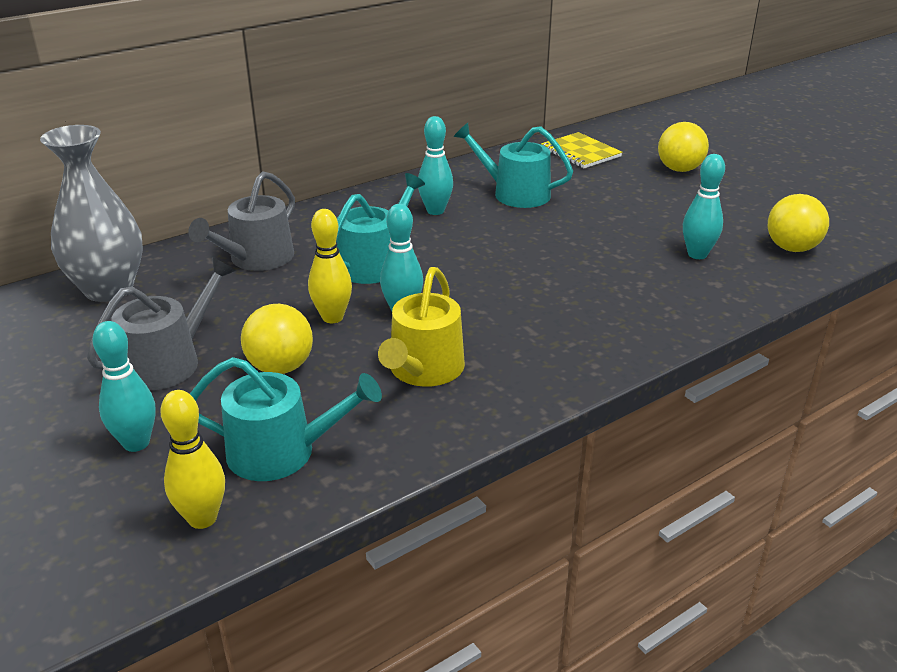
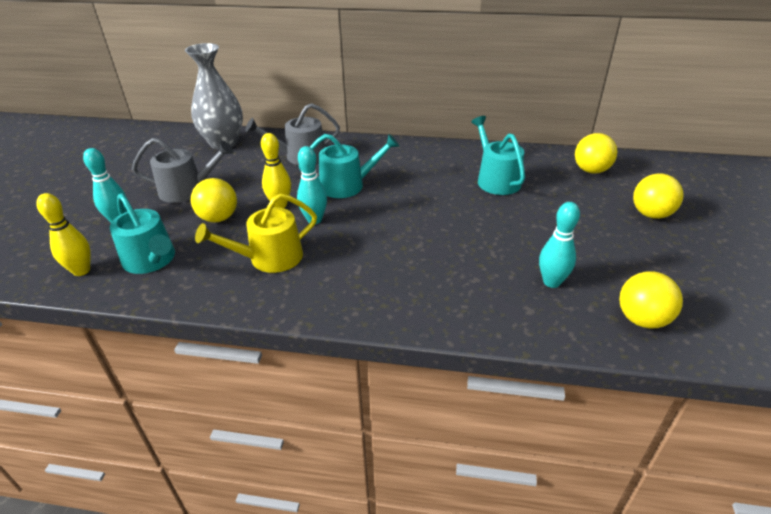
camera: 45 degrees right, 5 degrees up
(435, 211) = (429, 170): turquoise bowling pin -> none
(580, 152) = (591, 170): yellow notebook -> yellow ball

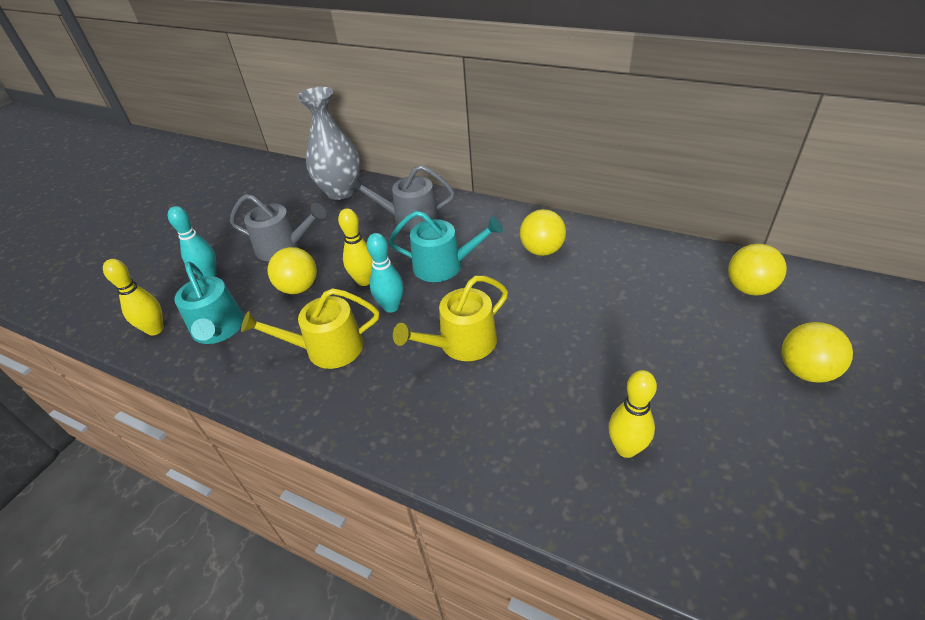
camera: 20 degrees right, 5 degrees up
(389, 236) = (461, 344): none -> yellow watering can
(496, 179) = (618, 283): turquoise watering can -> none
(551, 282) = (626, 448): turquoise bowling pin -> yellow bowling pin
(642, 319) = (722, 533): yellow ball -> yellow ball (542, 250)

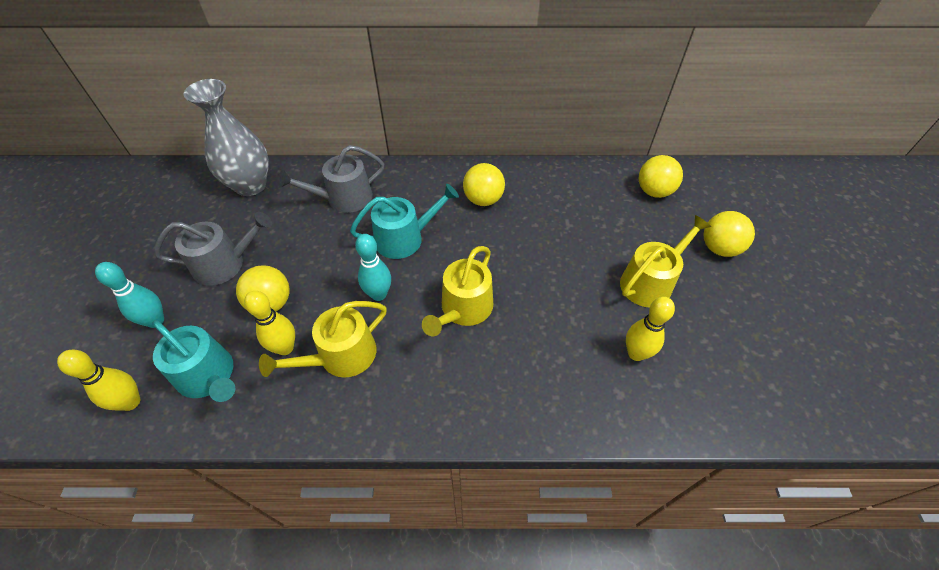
camera: 30 degrees left, 10 degrees up
(364, 281) = (336, 276): yellow bowling pin -> yellow bowling pin (285, 348)
(689, 380) = (650, 282): none -> yellow watering can

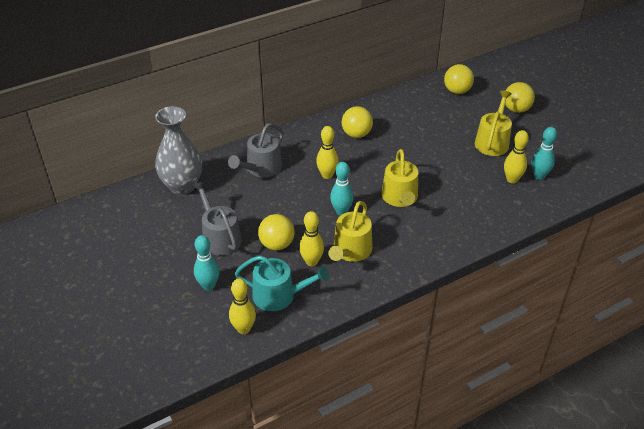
camera: 30 degrees left, 10 degrees down
(225, 264) = (219, 237): grey watering can -> grey watering can turned 75 degrees counterclockwise
(405, 238) = (327, 175): turquoise watering can -> yellow bowling pin
(681, 366) = (539, 176): none -> turquoise bowling pin

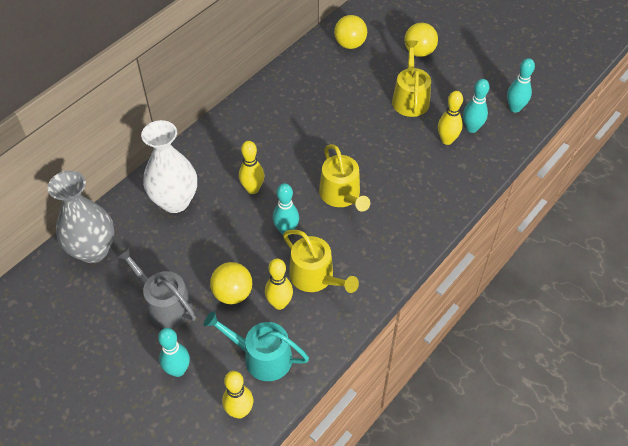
camera: 20 degrees left, 10 degrees up
(261, 168) = (175, 201): grey watering can -> white vase
(279, 295) = (261, 357): turquoise watering can -> turquoise watering can turned 150 degrees counterclockwise
(350, 251) = (316, 277): yellow watering can -> yellow watering can turned 45 degrees counterclockwise
(356, 134) = (264, 127): yellow ball -> none
(586, 170) = (515, 108): none -> turquoise bowling pin

